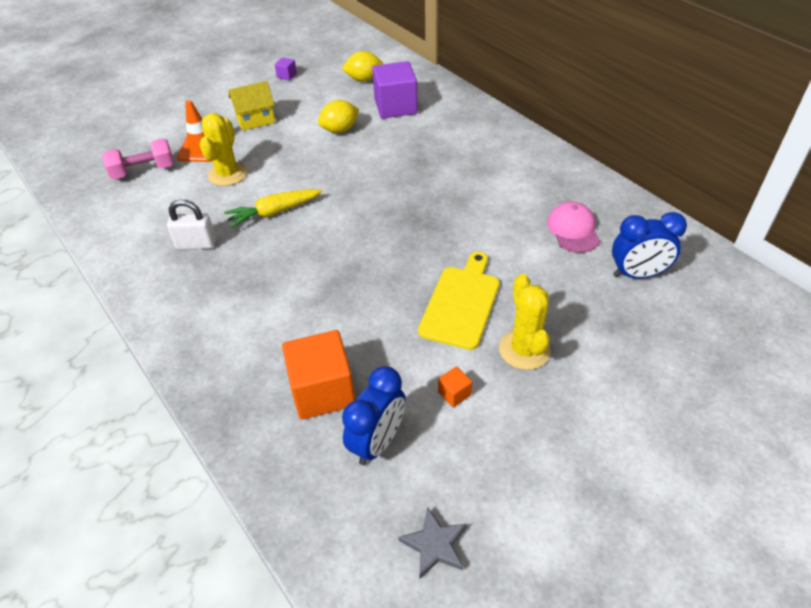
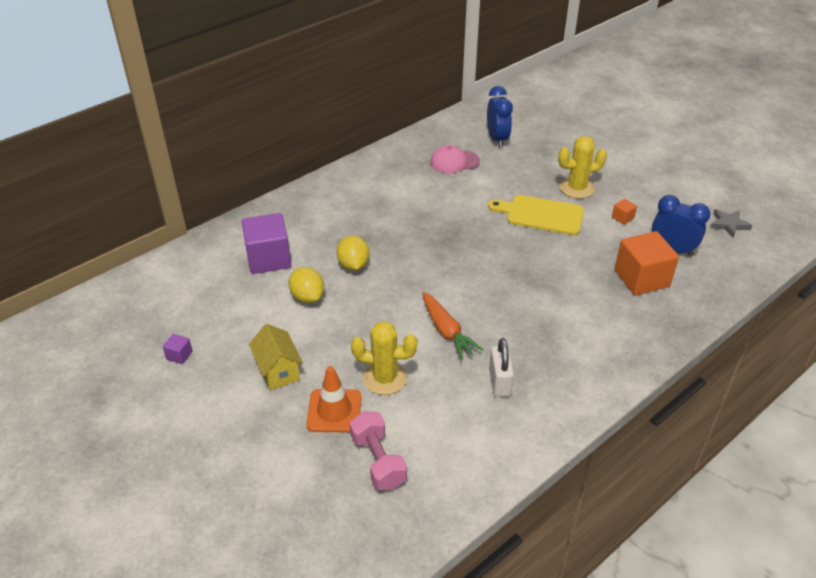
camera: 95 degrees left, 5 degrees down
(274, 212) = (446, 331): yellow carrot -> orange carrot
(364, 79) = (206, 286): yellow lemon -> yellow lemon (353, 265)

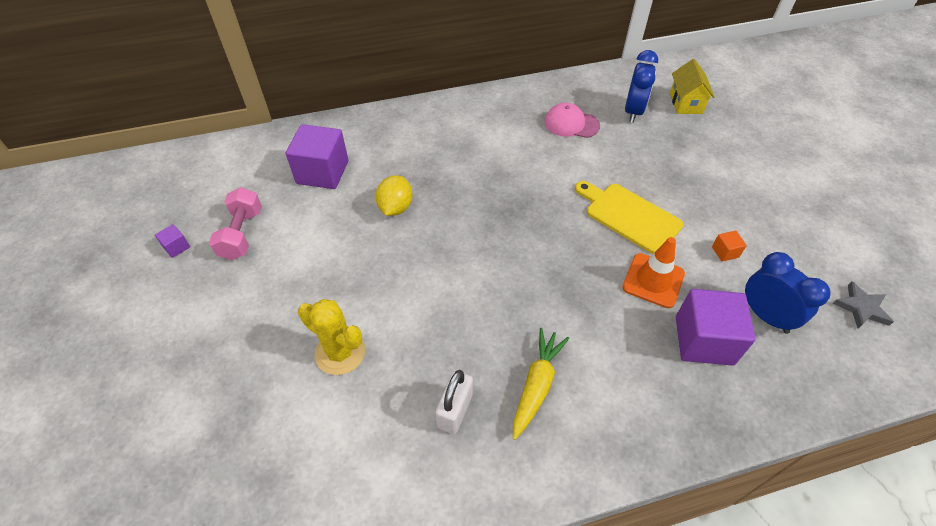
camera: 25 degrees right, 10 degrees up
(278, 371) = (248, 300): yellow house -> yellow house (686, 103)
(307, 297) = (329, 227): yellow lemon -> none
(334, 411) = (267, 370): orange traffic cone -> orange traffic cone (653, 280)
(378, 461) = (268, 452): pink dumbbell -> pink dumbbell (242, 234)
(446, 331) = (439, 321): orange carrot -> none
(546, 346) = (536, 385): none -> yellow carrot
(577, 188) = (690, 197): yellow cactus -> none
(641, 278) = (704, 340): orange cube -> purple cube

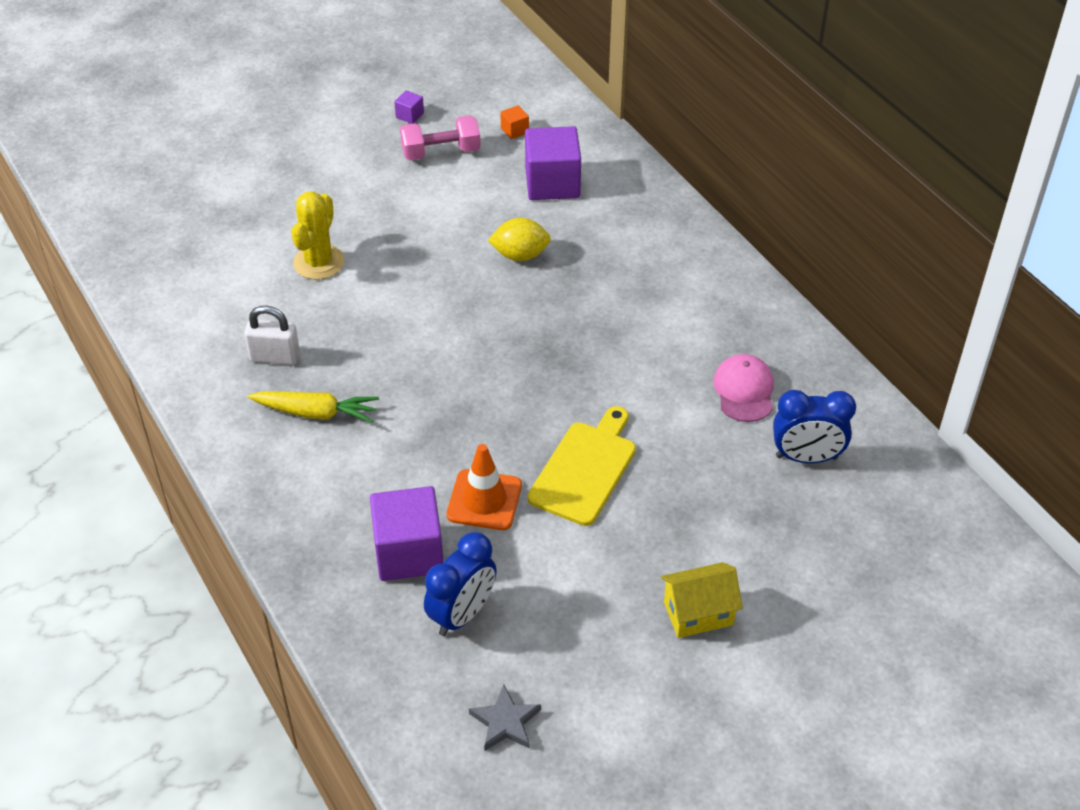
camera: 75 degrees right, 5 degrees down
(686, 103) = (860, 521): yellow house -> yellow house (698, 613)
(725, 252) = (556, 573): orange cube -> orange cube (514, 130)

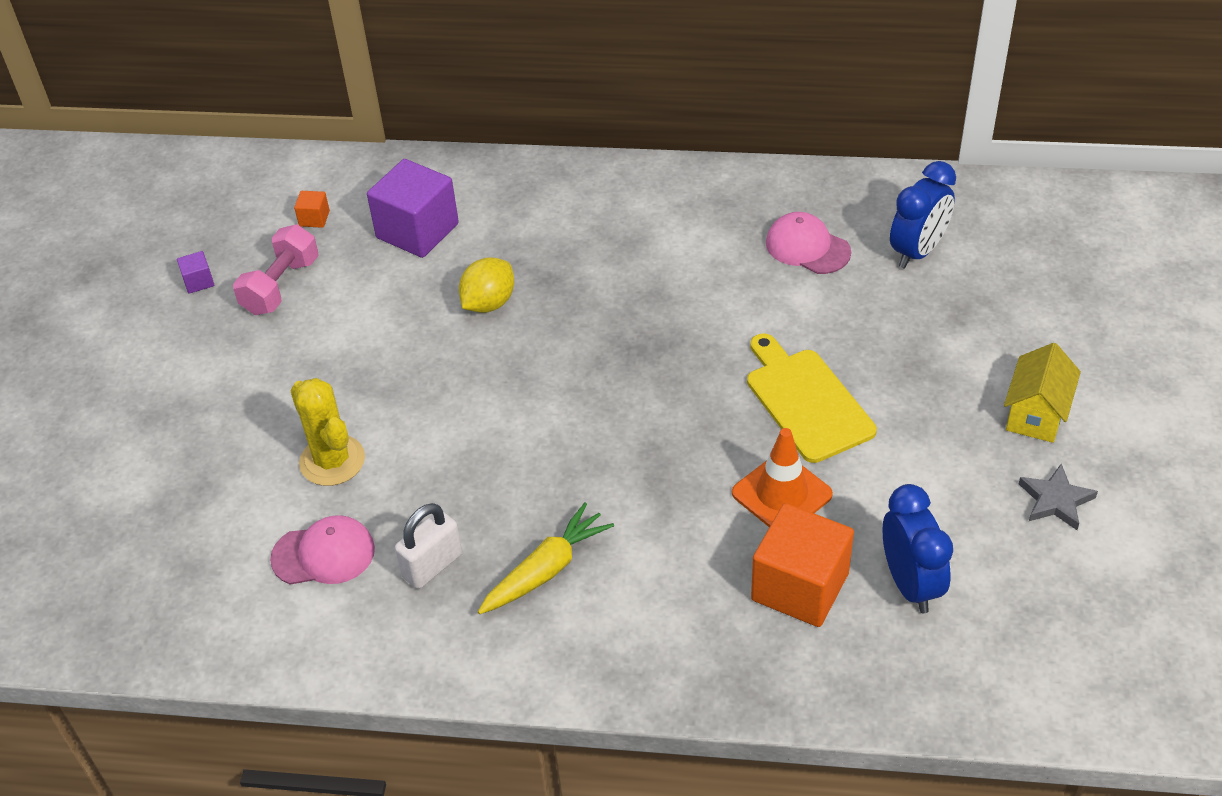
camera: 50 degrees left, 0 degrees up
(243, 302) = (324, 554): none -> pink cap
(409, 552) = (800, 586): purple cube -> orange cube
(505, 722) = (1063, 617): grey star -> grey star (1055, 500)

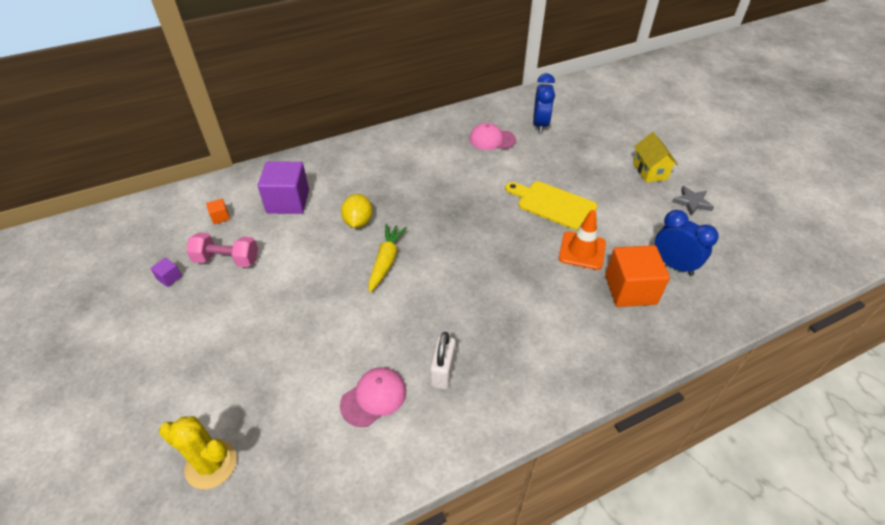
camera: 35 degrees left, 0 degrees up
(281, 286) = (227, 260): pink dumbbell -> pink dumbbell turned 75 degrees counterclockwise
(332, 461) = (335, 341): yellow cactus -> yellow cactus (211, 464)
(546, 570) = (505, 342): yellow carrot -> yellow carrot (386, 261)

